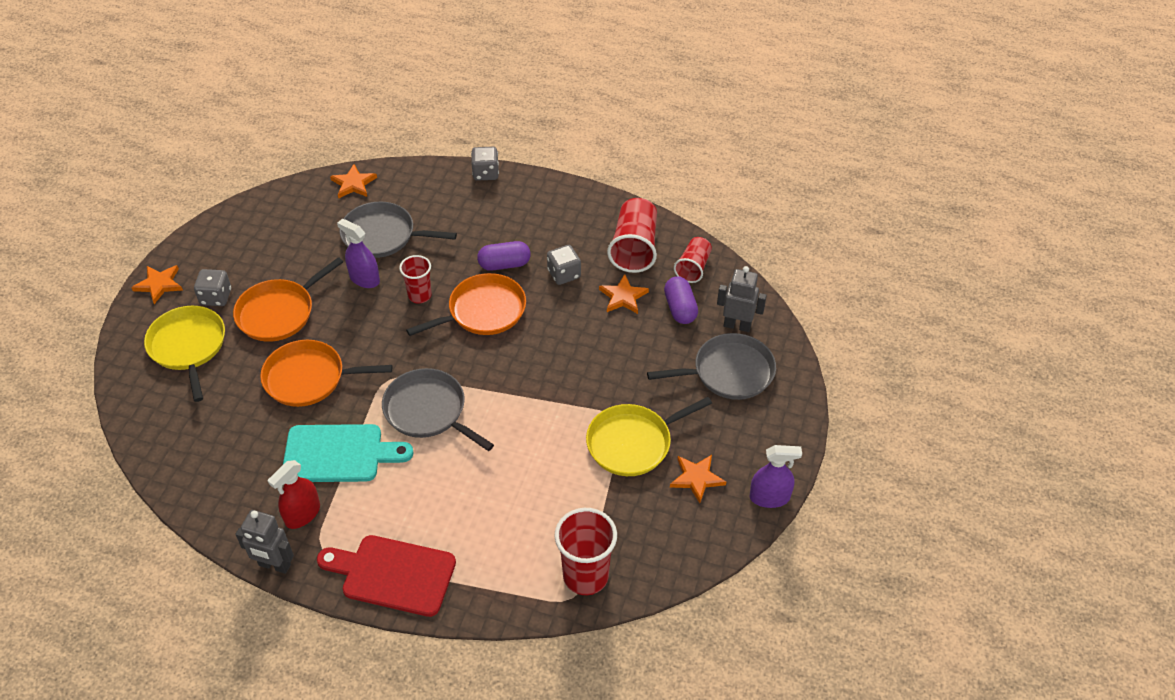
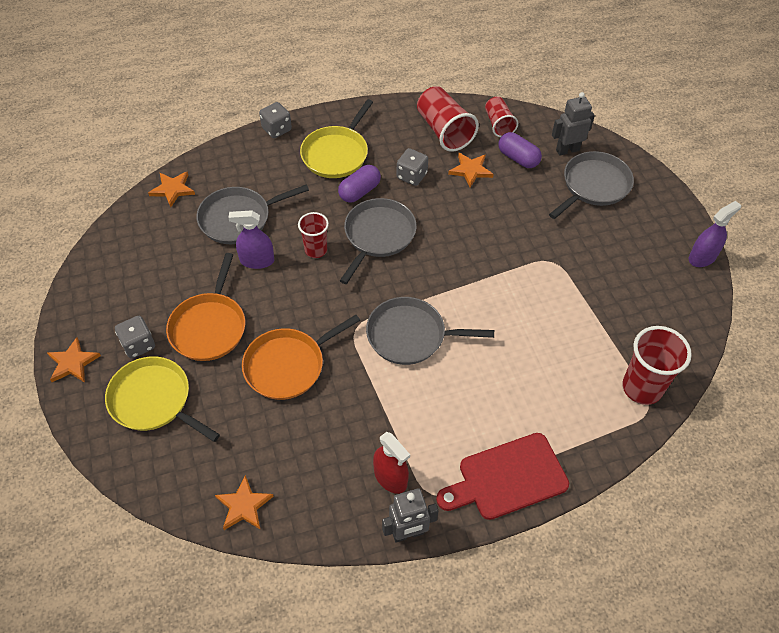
camera: 35 degrees left, 5 degrees up
(302, 514) = (390, 477): red spray bottle -> red spray bottle turned 45 degrees counterclockwise
(339, 454) = (373, 411): turquoise cutting board -> none
(483, 311) = (378, 235): orange pan -> grey pan
(633, 443) = (580, 272): yellow pan -> yellow pan (336, 154)
(696, 478) = (645, 272): orange star -> orange star (244, 506)

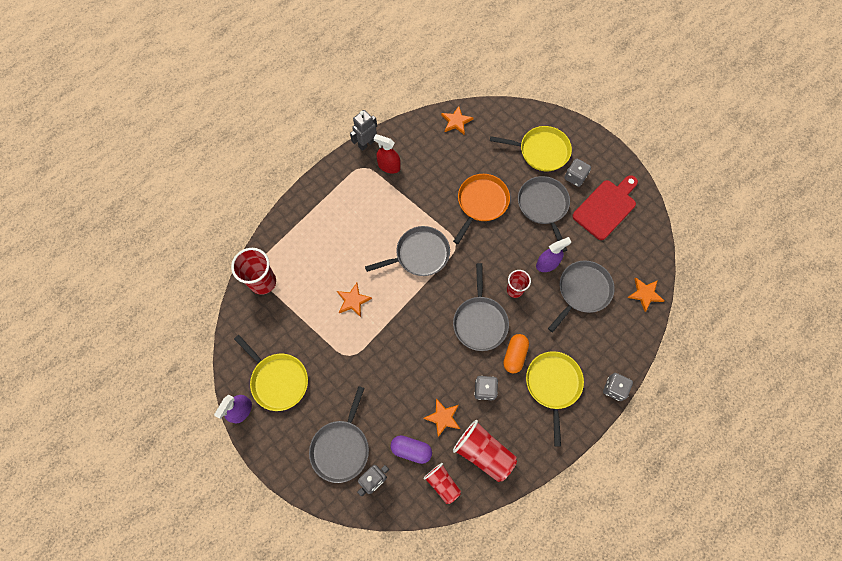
camera: 155 degrees right, 15 degrees up
(73, 363) = (602, 151): orange star -> orange star (353, 300)
(209, 327) = (543, 206): orange pan -> grey pan
(359, 191) = (514, 355): purple capsule -> orange capsule
(507, 478) = (326, 192): red cutting board -> red cutting board (606, 207)
(649, 270) = (278, 380): none -> yellow pan

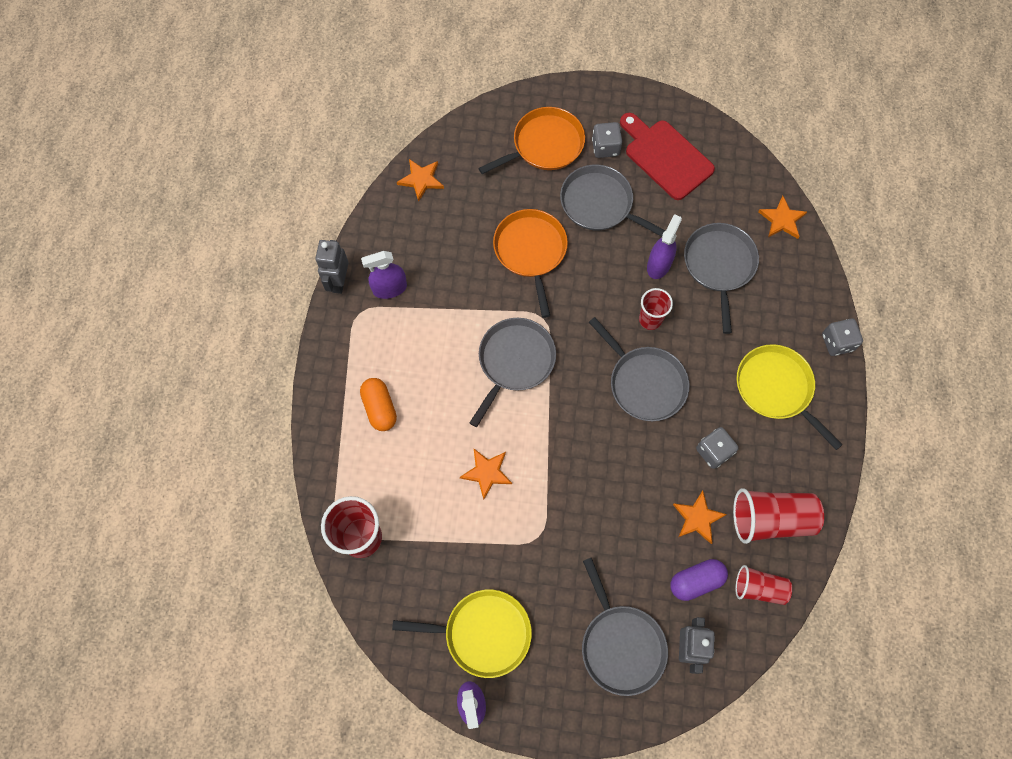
camera: 40 degrees left, 0 degrees up
(389, 166) = (389, 288): red spray bottle -> purple spray bottle
(514, 355) = (711, 390): orange capsule -> orange capsule (379, 408)
(541, 151) = (544, 145): yellow pan -> orange pan
(606, 207) = (665, 157): red cutting board -> red cutting board turned 45 degrees counterclockwise

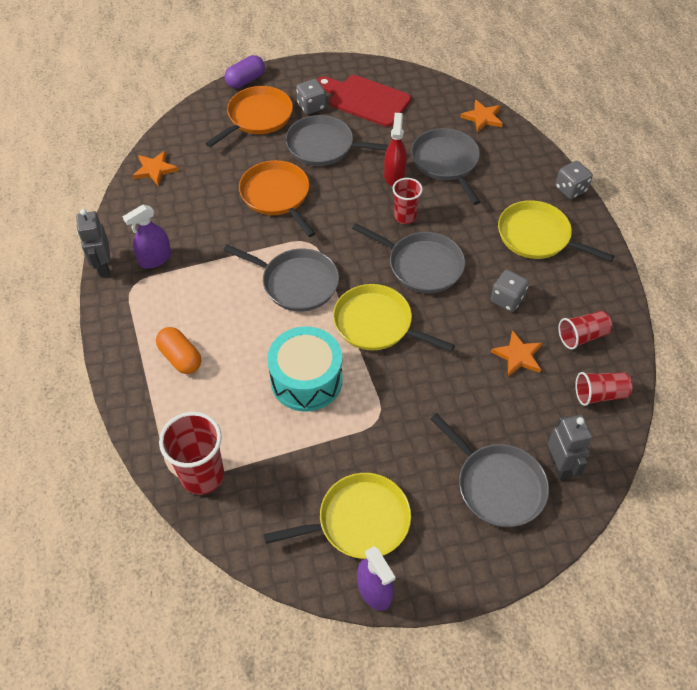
camera: 20 degrees left, 15 degrees down
(486, 473) = (306, 380): orange star -> turquoise drum
(514, 362) = (296, 283): grey pan -> grey pan turned 105 degrees clockwise
(575, 435) = (377, 324): none -> yellow pan
(659, 264) = (394, 175): purple spray bottle -> red spray bottle
(696, 581) = (541, 407): purple capsule -> purple capsule (245, 80)
(770, 519) = (582, 336): red cup -> red cup, size x0.62

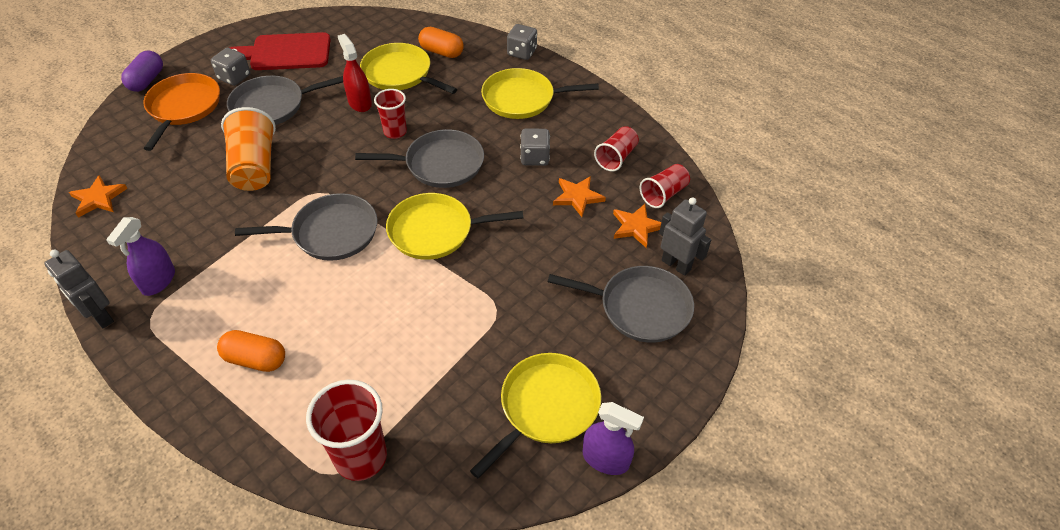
camera: 35 degrees left, 5 degrees down
(277, 196) = (254, 166): orange pan -> orange cup
(306, 380) = (404, 312): turquoise drum -> none
(446, 162) = (400, 74): grey pan -> yellow pan
(482, 117) = (406, 27): orange star -> orange star (636, 227)
(497, 156) = (441, 52): none -> orange capsule

